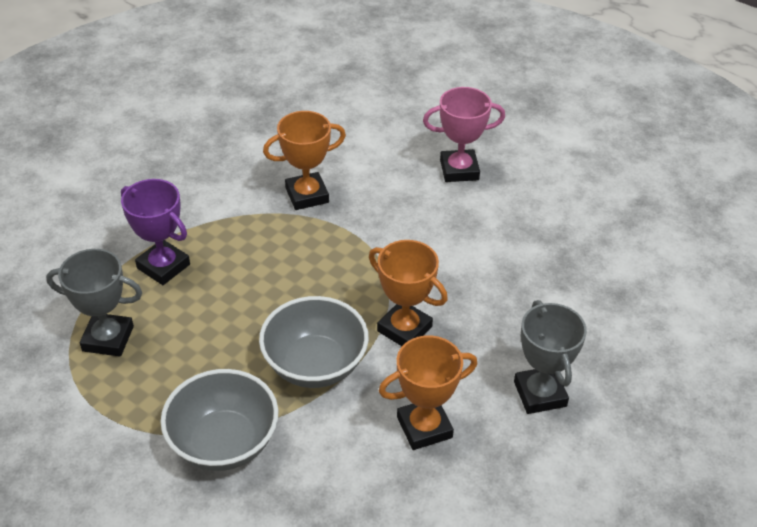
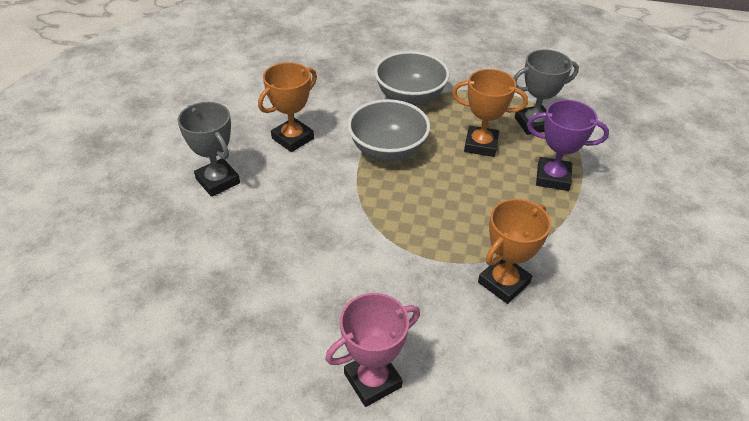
camera: 155 degrees right, 0 degrees up
(404, 329) = (339, 193): orange trophy -> orange trophy (481, 145)

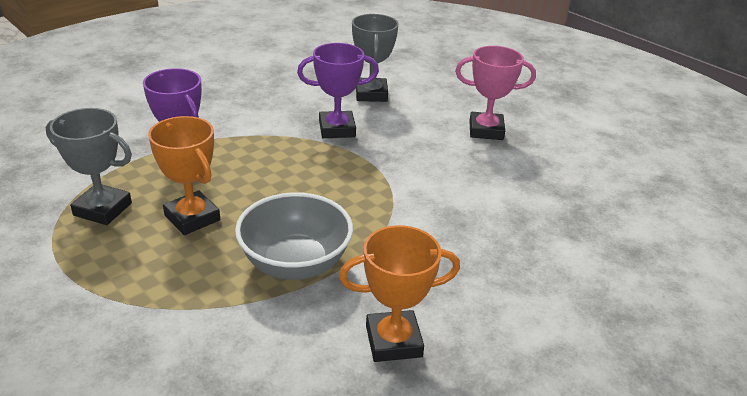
camera: 145 degrees left, 10 degrees down
(218, 181) = (531, 330): grey trophy -> grey trophy (371, 94)
(410, 97) = (172, 318): grey bowl -> none
(503, 282) = (337, 129): orange trophy -> purple trophy

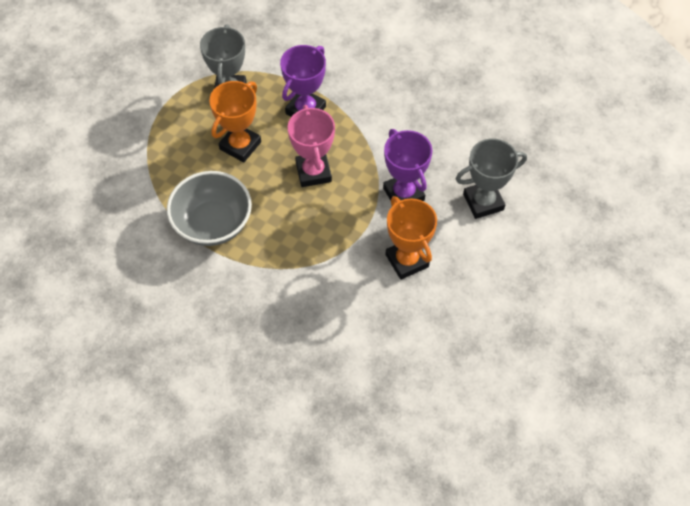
camera: 75 degrees right, 25 degrees up
(393, 341) = (156, 303): orange trophy -> orange trophy (407, 260)
(486, 130) = (461, 314): pink trophy -> pink trophy (313, 172)

